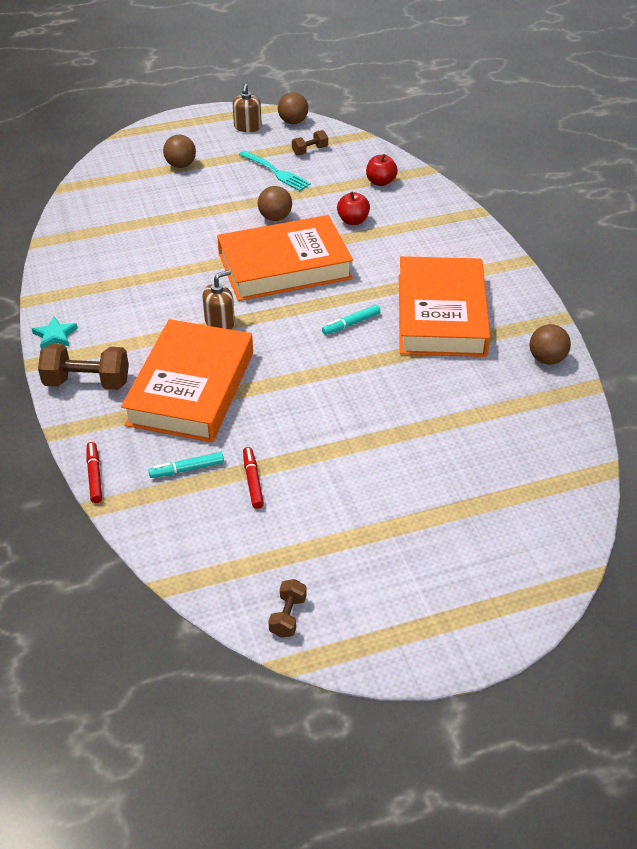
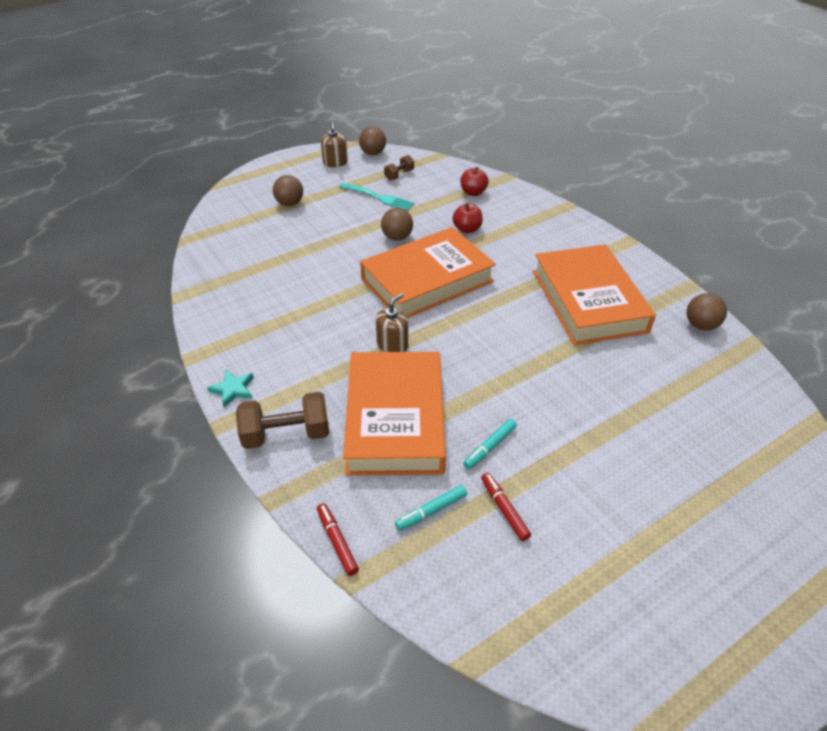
camera: 15 degrees left, 0 degrees up
(288, 616) = (619, 666): brown dumbbell -> none
(351, 324) = (514, 324): turquoise marker -> turquoise marker (489, 447)

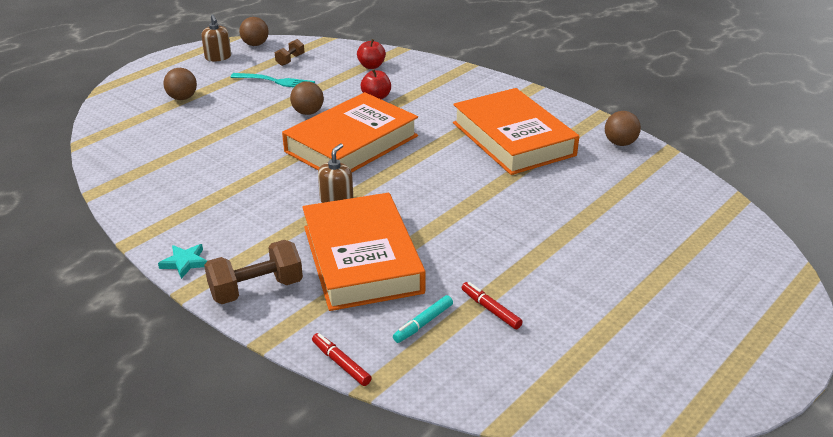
camera: 15 degrees left, 10 degrees down
(489, 447) = (460, 265): turquoise marker -> none

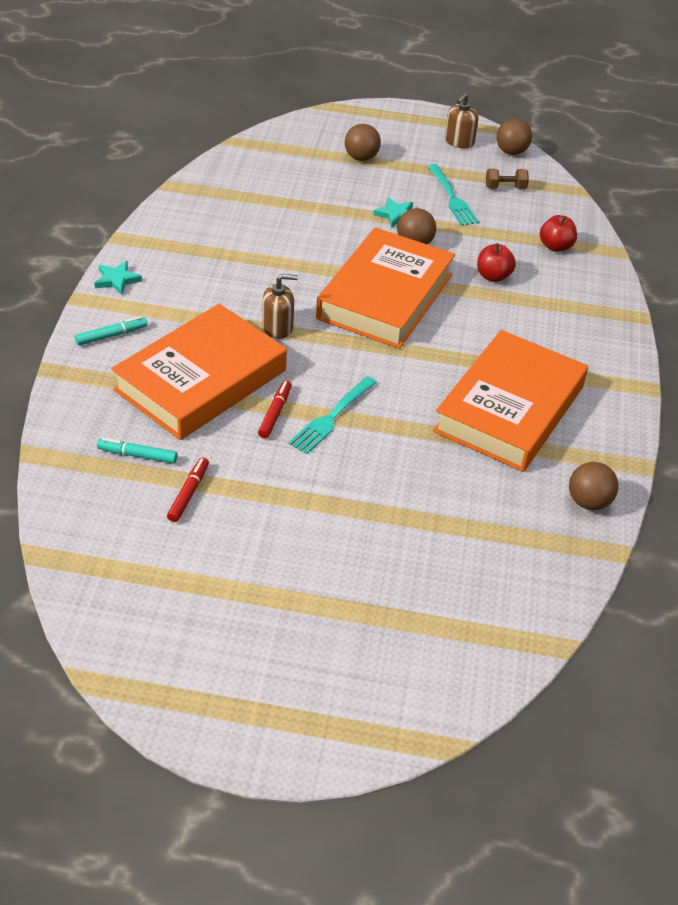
camera: 55 degrees right, 10 degrees up
(256, 289) = (111, 335): brown dumbbell -> turquoise marker
(267, 108) = (396, 215): none -> turquoise star
(341, 363) = (52, 425): red marker -> red marker (275, 413)
(351, 144) = (385, 296): orange book -> orange book turned 75 degrees counterclockwise
(460, 211) = (332, 416): none -> turquoise fork

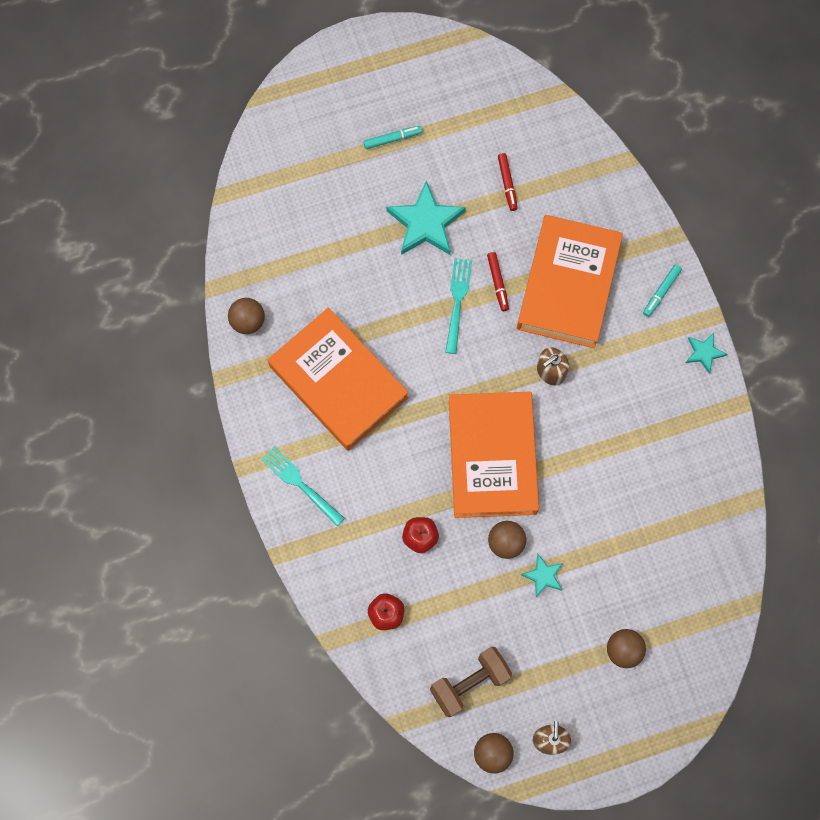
camera: 155 degrees right, 30 degrees up
(137, 455) = (561, 195): turquoise marker -> turquoise marker (392, 139)
(315, 500) = (426, 223): none -> turquoise star
(451, 197) = (509, 635): turquoise fork -> turquoise fork (301, 484)
(505, 188) = (470, 683): brown dumbbell -> brown dumbbell, size x1.83
(509, 409) = (338, 382): orange book -> orange book turned 45 degrees counterclockwise

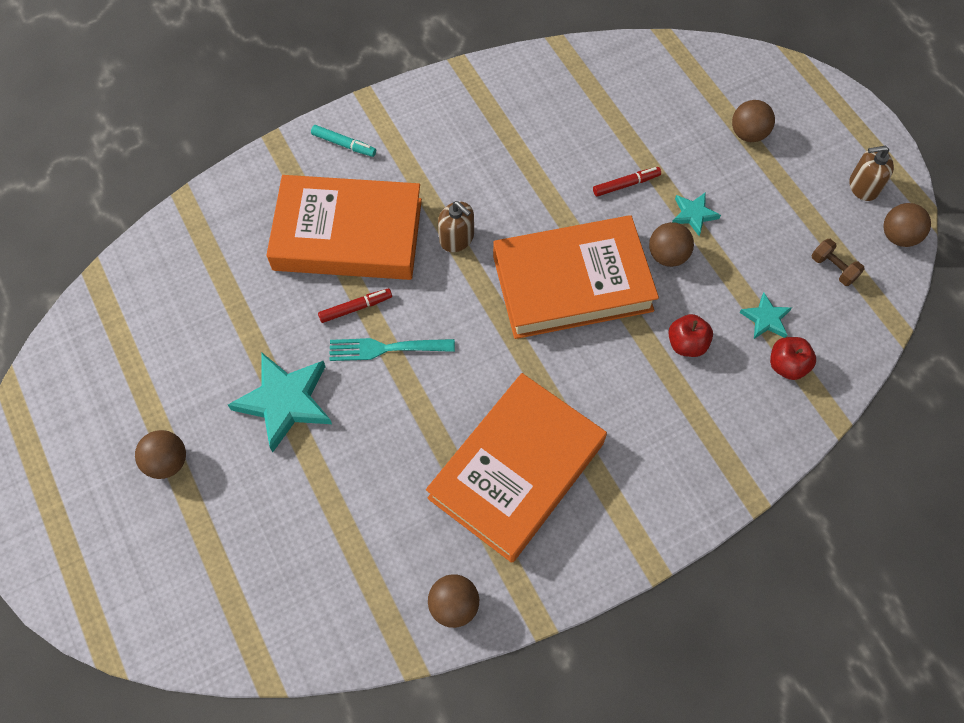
camera: 100 degrees left, 10 degrees down
(301, 484) = (660, 491): turquoise fork -> none
(392, 139) = (167, 462): turquoise marker -> brown ball
(470, 683) = (833, 268): brown dumbbell -> brown dumbbell, size x0.55
(507, 184) = (223, 316): red marker -> red marker (626, 185)
(704, 353) = (408, 99): turquoise star -> turquoise star (766, 319)

